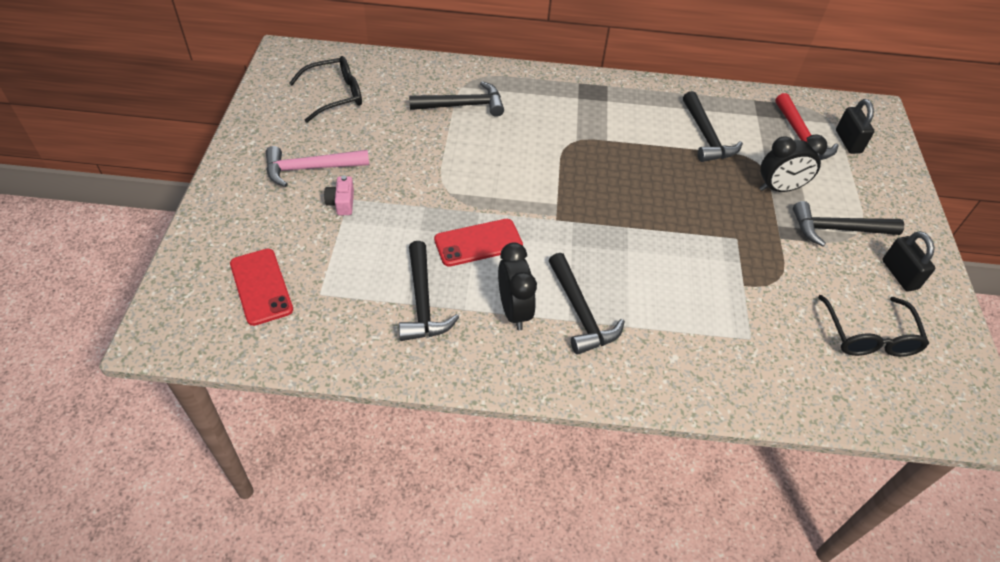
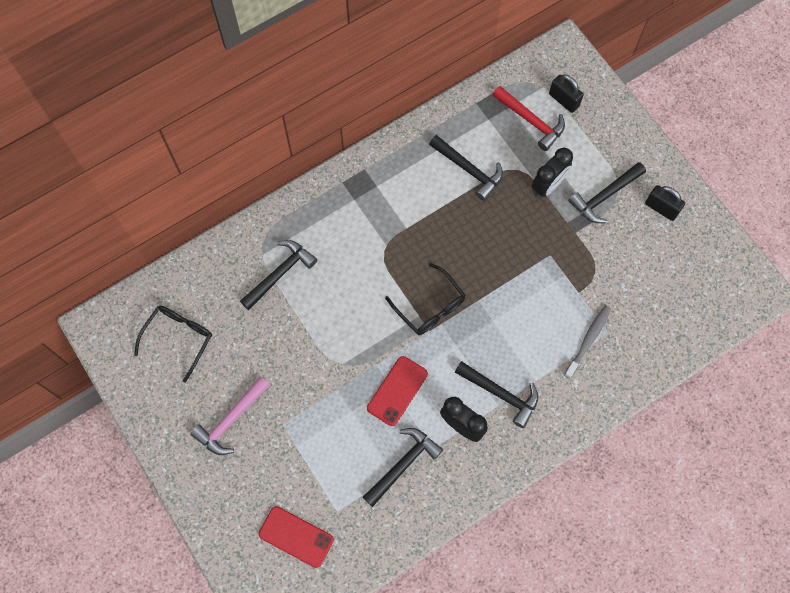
camera: 35 degrees left, 20 degrees up
(341, 203) = (281, 431): pink camera -> none
(422, 302) = (403, 464): black hammer -> black hammer turned 90 degrees counterclockwise
(720, 330) = (588, 340): none -> grey toothbrush
(869, 336) = (671, 275): black glasses -> black glasses (430, 307)

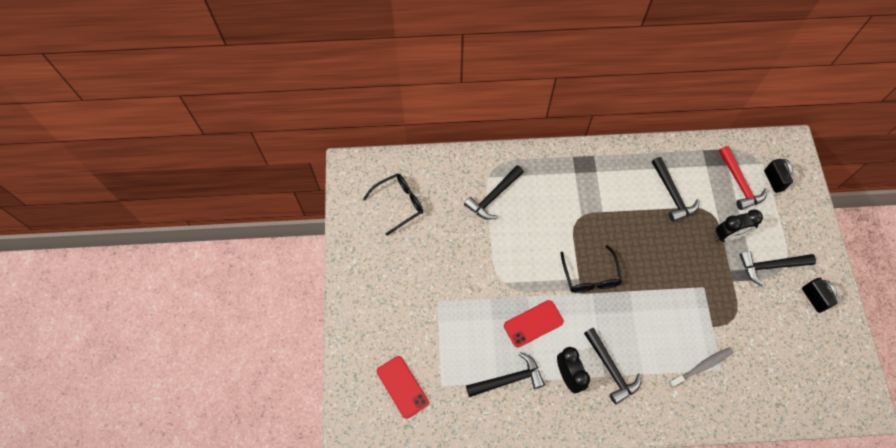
camera: 30 degrees right, 5 degrees down
(231, 420) = (403, 278): pink hammer -> none
(280, 274) = (493, 196): black hammer -> black hammer turned 150 degrees clockwise

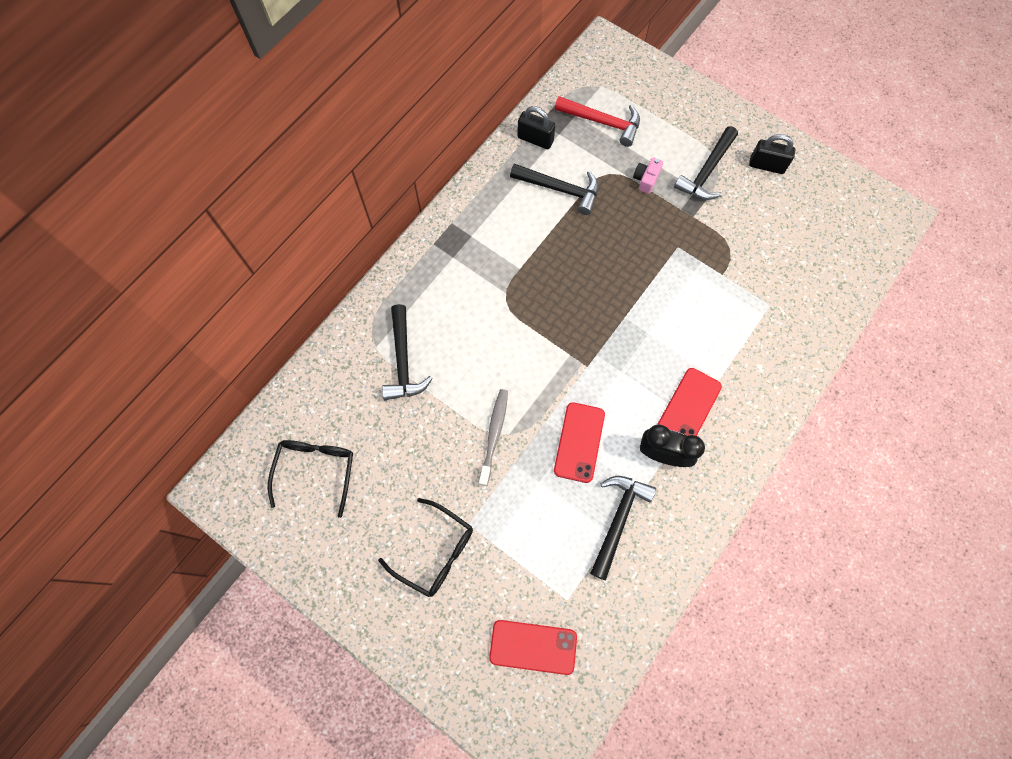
camera: 50 degrees left, 5 degrees up
(590, 276) = (577, 341): black glasses -> black glasses (435, 552)
(611, 369) = (689, 406): black hammer -> red phone
(701, 366) = (753, 319): grey toothbrush -> grey toothbrush (494, 435)
(728, 236) = (646, 179): black clock -> pink camera
(773, 180) = (626, 92): black padlock -> black padlock (535, 139)

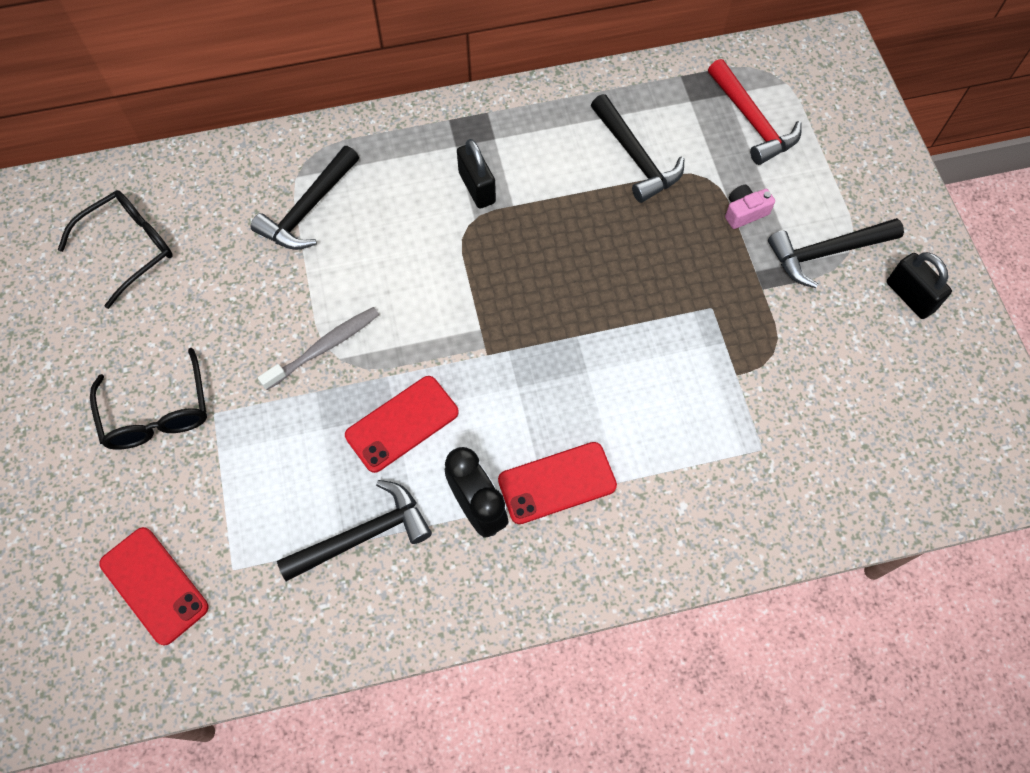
camera: 40 degrees right, 5 degrees down
(535, 139) = (658, 89): black padlock -> black padlock (477, 188)

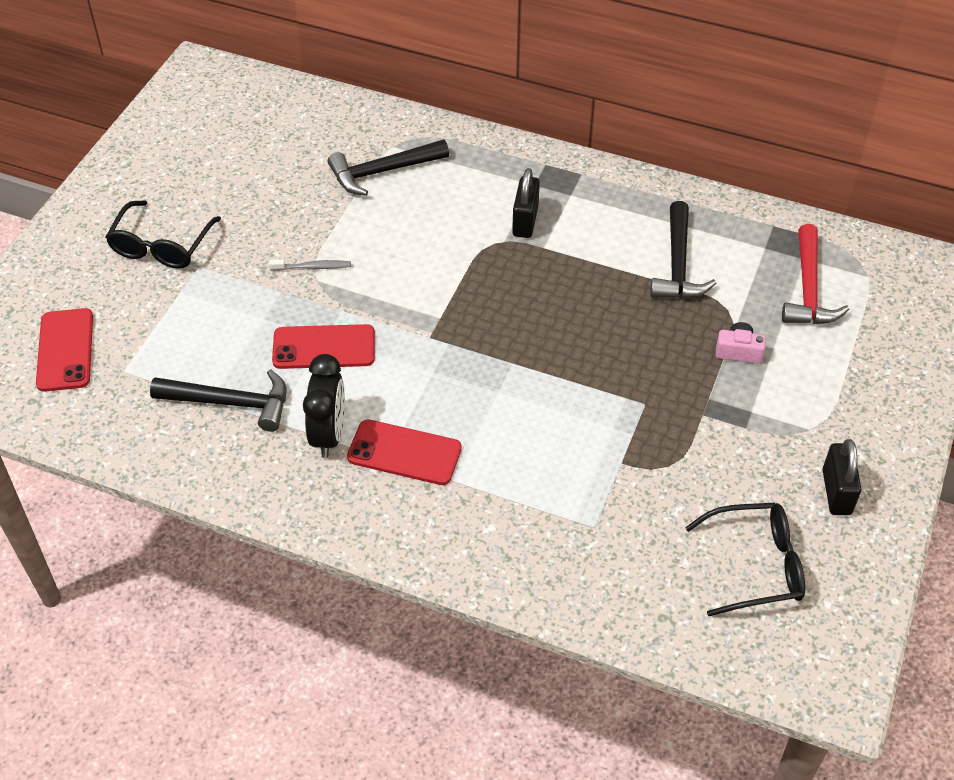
camera: 35 degrees right, 15 degrees down
(129, 248) = (234, 134): black glasses -> black glasses (755, 565)
(324, 347) = (313, 267): grey toothbrush -> grey toothbrush, size x0.65
(826, 253) = (787, 419): black hammer -> none

